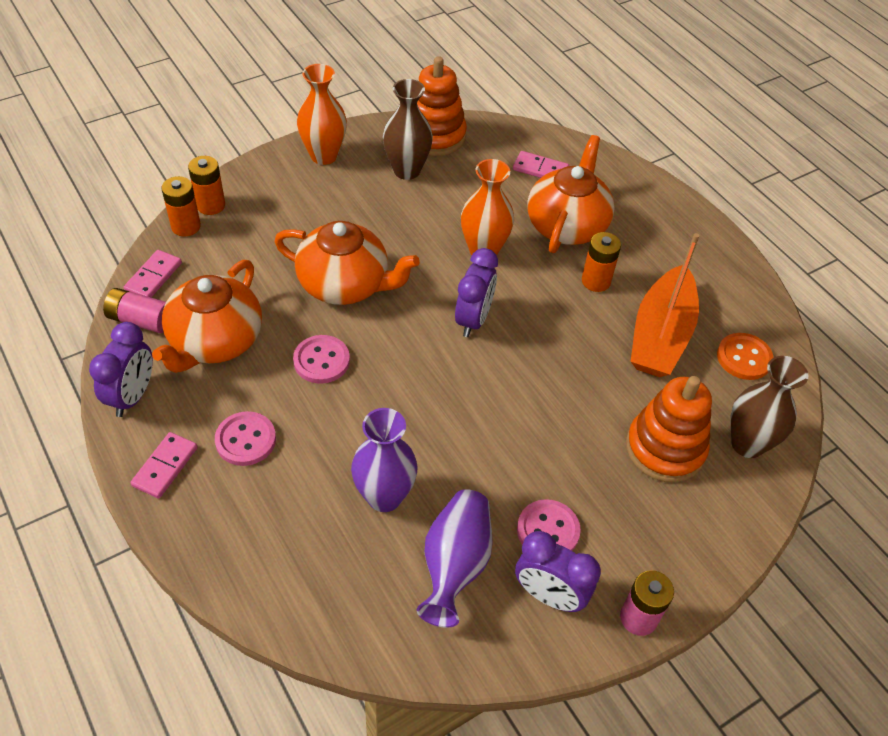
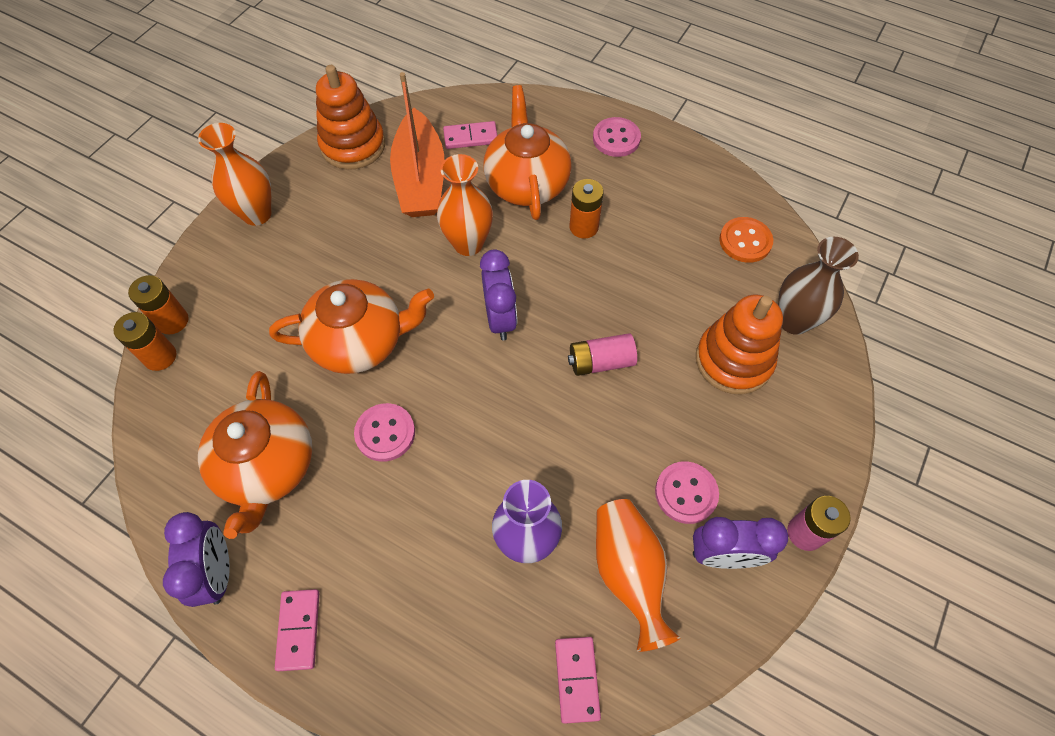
camera: 25 degrees left, 10 degrees up
(140, 320) = (175, 484): pink battery -> pink battery (601, 362)
(153, 277) = (159, 429): pink domino -> pink domino (576, 679)
(245, 440) = (362, 556): pink button -> pink button (616, 139)
(407, 170) = (348, 193): brown vase -> none
(455, 565) = (628, 573): purple vase -> orange vase
(660, 335) = (667, 253): orange boat -> orange boat (420, 178)

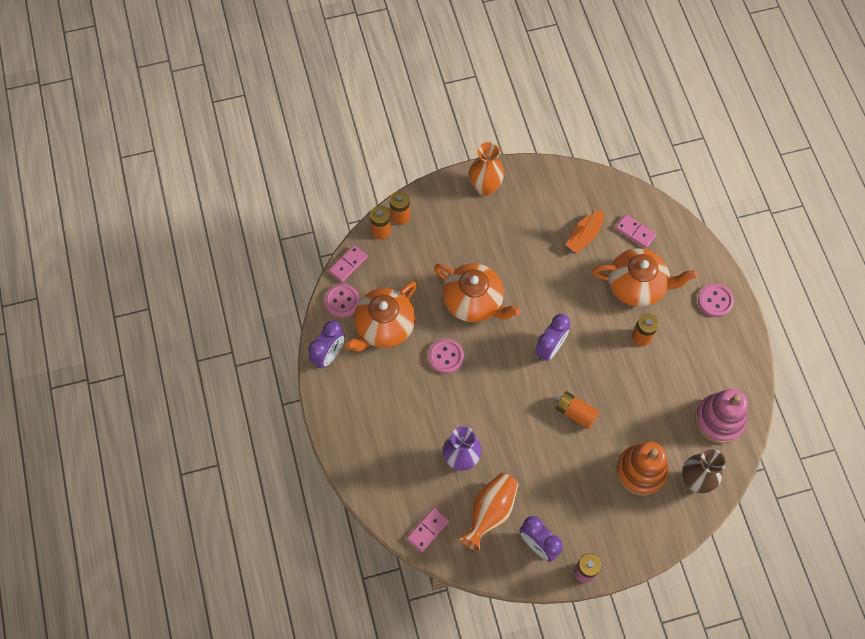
camera: 45 degrees right, 5 degrees up
(299, 630) = (340, 408): pink domino -> pink domino (348, 264)
(353, 145) = (568, 185): orange stacking toy -> none
(420, 178) = (584, 235): orange boat -> orange boat, size x0.59
(468, 244) = (573, 294): orange vase -> none
(526, 183) = (637, 285): orange teapot -> orange teapot turned 60 degrees clockwise
(601, 362) = (575, 413): pink battery -> orange battery
(686, 493) = (550, 505): pink button -> pink button (342, 301)
(745, 241) = (719, 419): orange button -> pink stacking toy

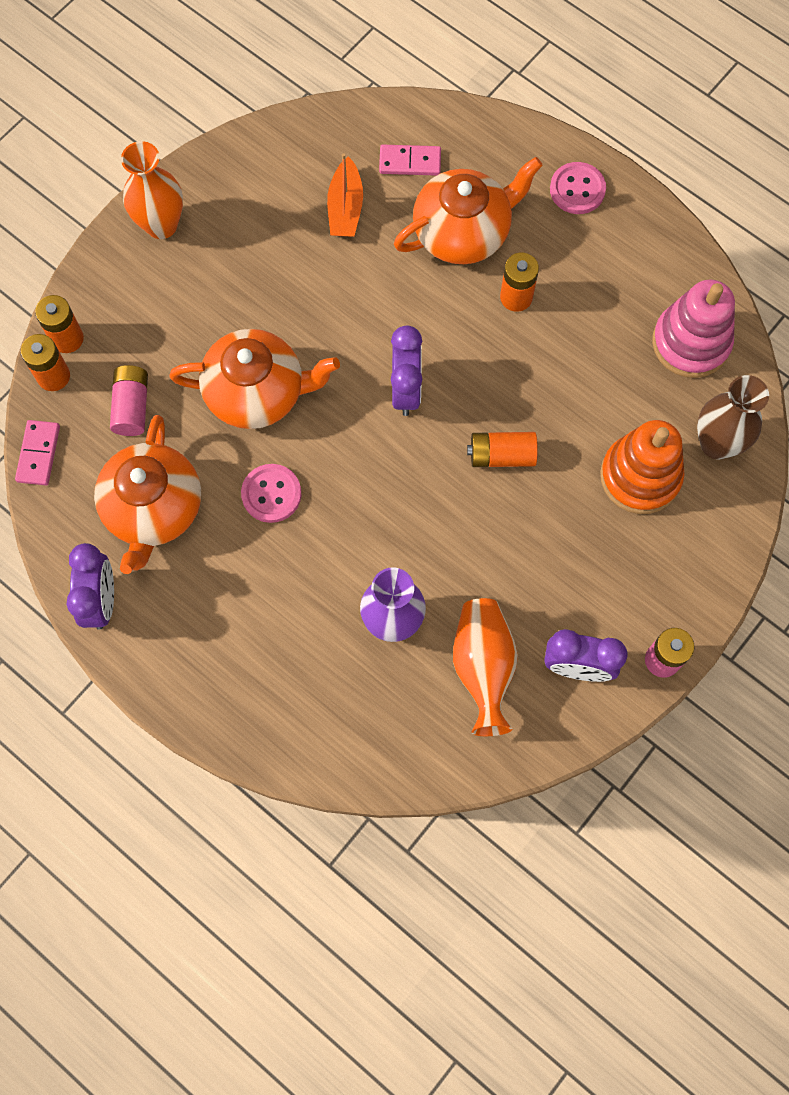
camera: 35 degrees left, 5 degrees up
(342, 301) = (66, 512): pink button -> none
(408, 269) = (132, 406): none -> pink battery
(428, 529) = (415, 750): pink domino -> none

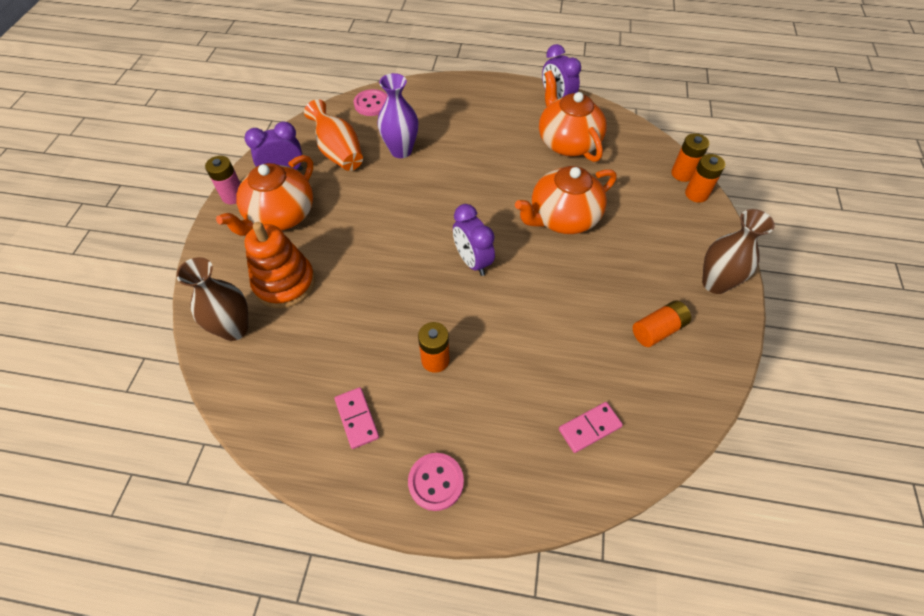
camera: 150 degrees right, 15 degrees down
(39, 454) = (649, 139): pink domino -> pink domino (356, 418)
(132, 406) = (625, 179): pink battery -> none
(161, 225) = (715, 283): orange vase -> brown vase
(271, 494) = (511, 175): pink button -> pink button (372, 104)
(345, 208) = (607, 362): orange boat -> none
(463, 232) = (507, 390): orange teapot -> orange teapot (280, 216)
(501, 455) = (386, 253): orange battery -> orange battery (658, 330)
(690, 343) = (279, 394): pink stacking toy -> none

